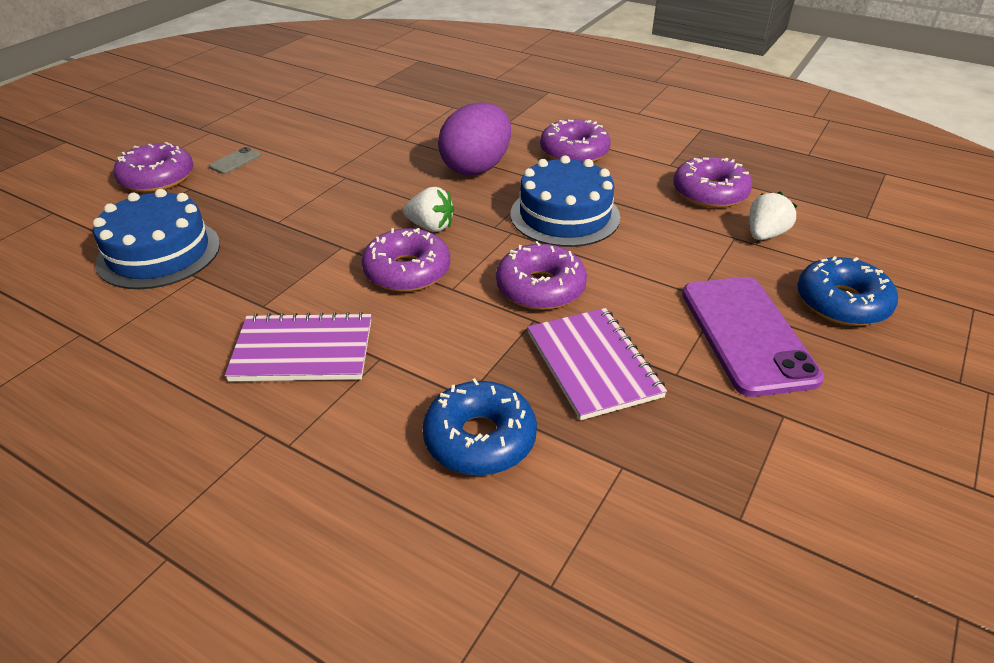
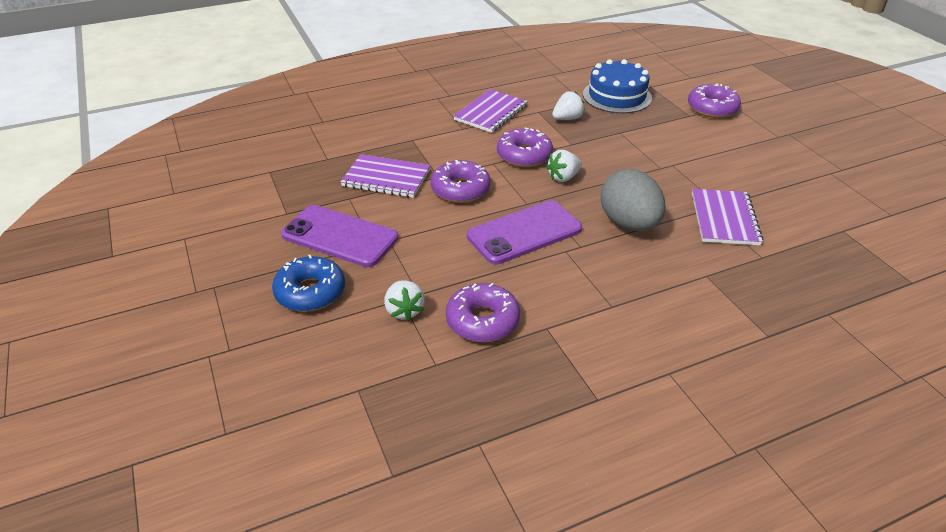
camera: 125 degrees right, 0 degrees up
(235, 161) = (718, 136): grey phone -> none
(267, 272) = (567, 118): none -> white strawberry
(412, 129) = (724, 219): none -> purple notebook
(476, 168) = (629, 224): purple egg -> grey egg
(480, 439) = (385, 134): blue donut -> none
(565, 215) = (524, 233): blue cake -> purple phone
(574, 152) = (615, 284): purple donut -> none

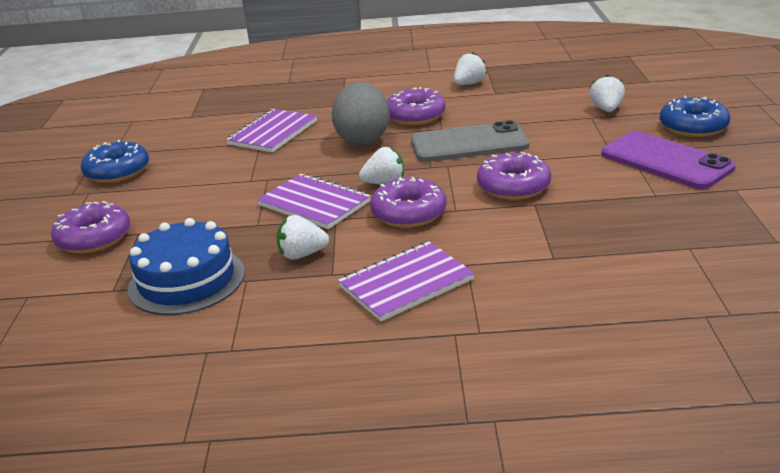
camera: 155 degrees left, 10 degrees down
(386, 178) = (603, 210): purple notebook -> purple notebook (314, 204)
(482, 321) = (543, 99): purple donut -> purple donut (415, 116)
(524, 233) = (469, 143): purple phone -> grey phone
(591, 344) = (469, 84): none -> white strawberry
(791, 156) = (117, 171): none -> blue donut

